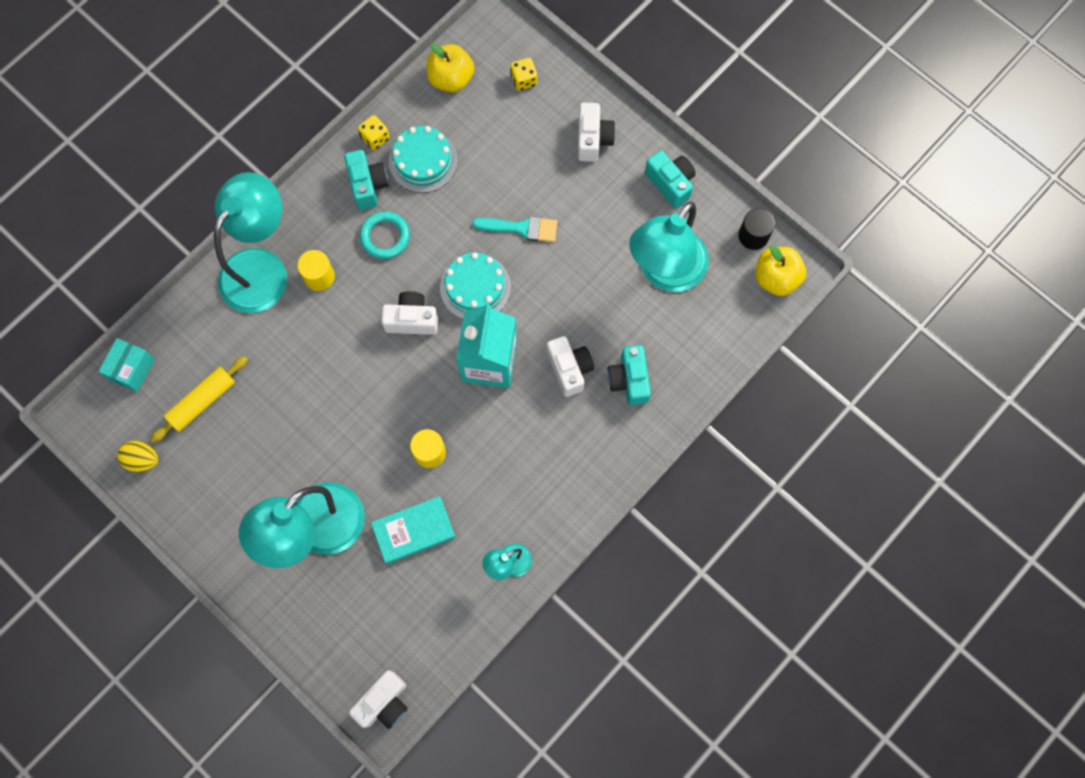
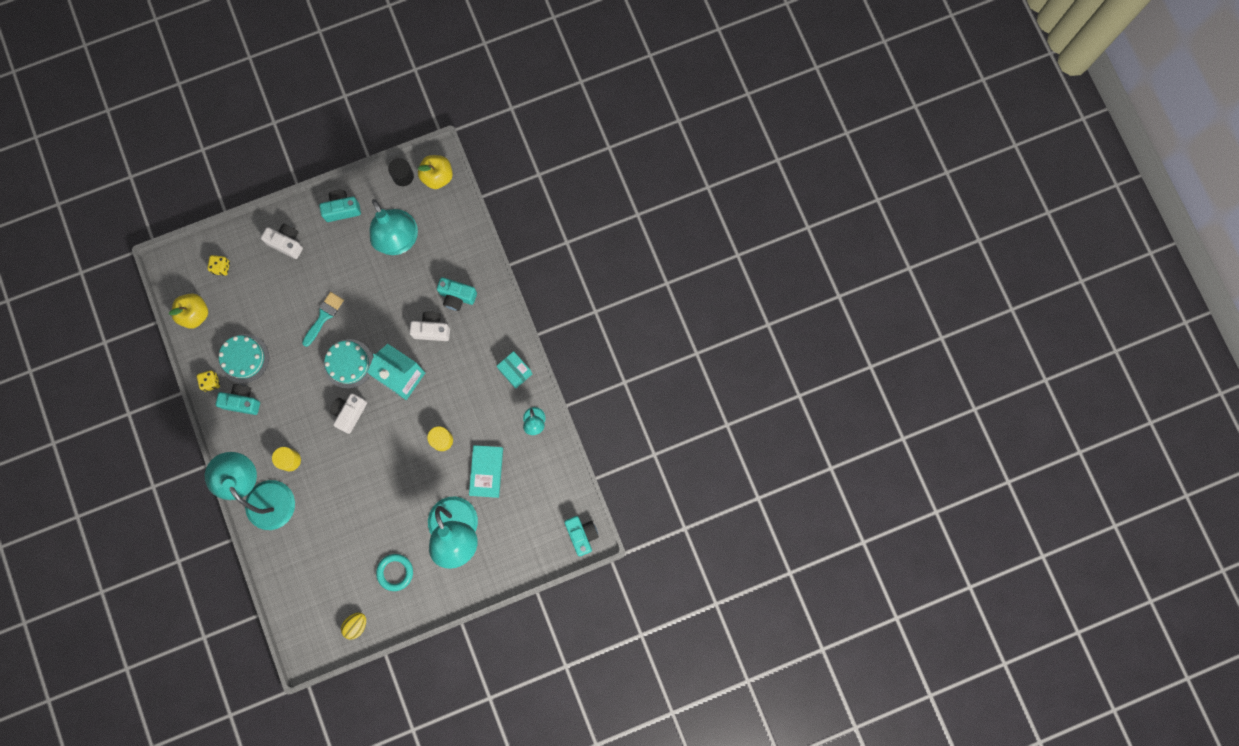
camera: 65 degrees left, 5 degrees up
(132, 369) = (291, 609): turquoise box -> turquoise box (515, 371)
(202, 401) = (336, 571): yellow rolling pin -> none
(384, 702) = (582, 535): white camera -> turquoise camera
(385, 236) = (284, 406): turquoise ring -> turquoise ring (395, 572)

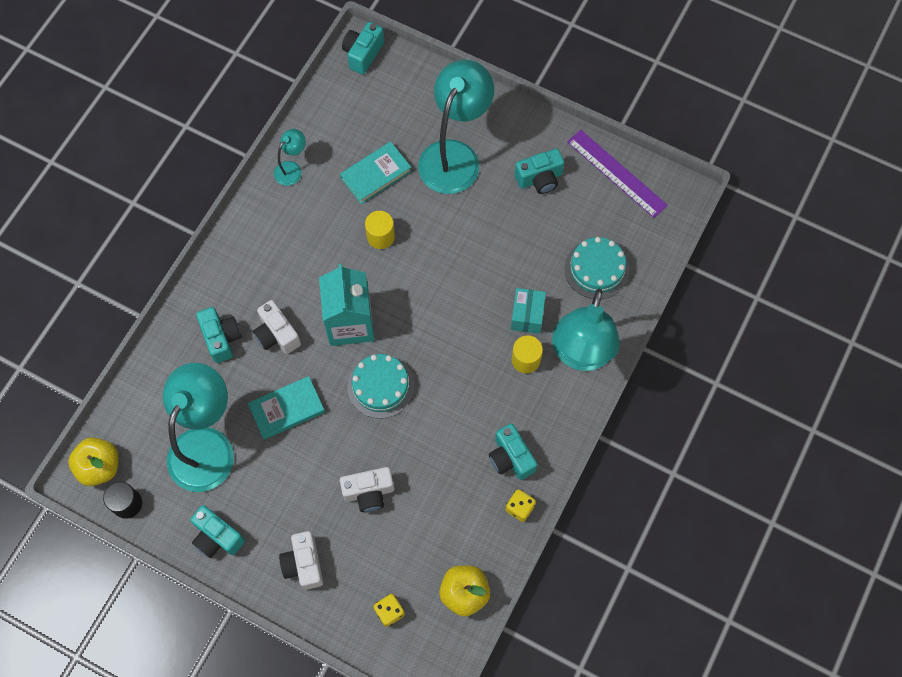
camera: 130 degrees left, 10 degrees down
(244, 358) = (466, 496): turquoise cake -> turquoise cake (596, 269)
(324, 316) = (352, 453): turquoise brush -> none
(349, 413) = (429, 342): white camera -> white camera (369, 492)
(356, 625) = (616, 173): yellow egg -> purple ruler
(381, 301) = (287, 409): none -> turquoise book
(395, 572) = (540, 179): turquoise ring -> turquoise camera
(515, 371) = (255, 224): turquoise box -> turquoise box (527, 316)

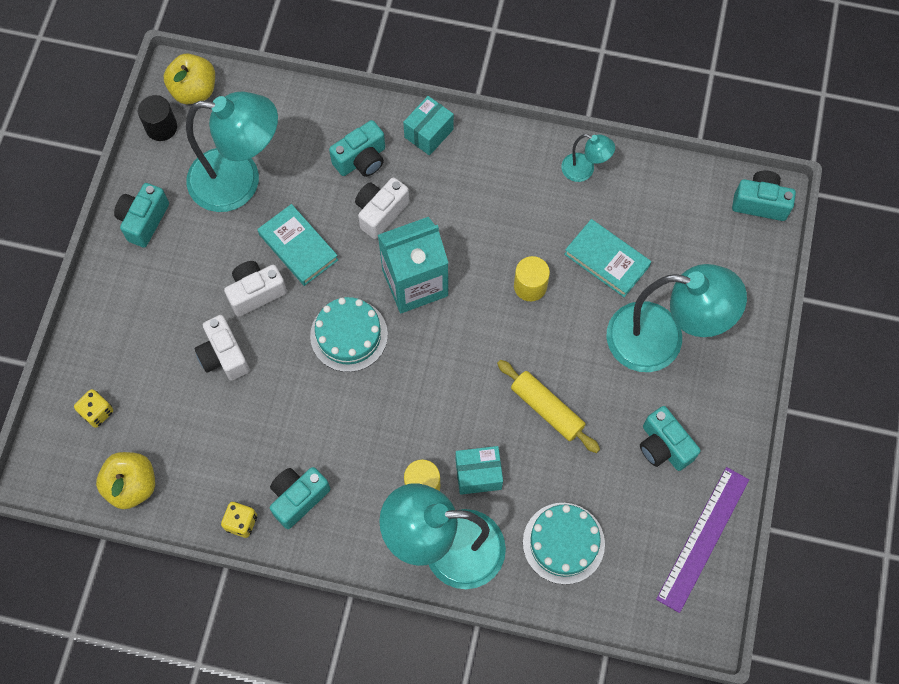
camera: 75 degrees right, 0 degrees up
(215, 278) = (428, 133): none -> turquoise box
(304, 564) = (132, 312): white camera -> white camera (256, 293)
(487, 252) = (546, 409): none -> yellow rolling pin

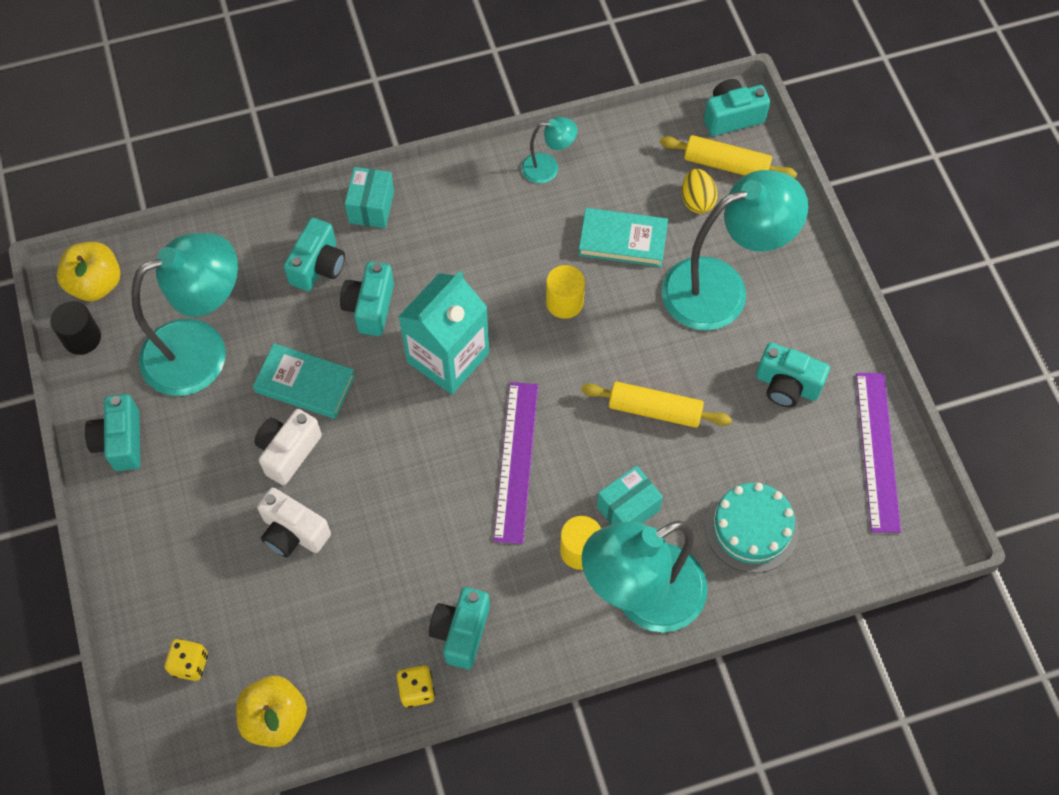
camera: 30 degrees left, 5 degrees down
(349, 335) = (412, 443): turquoise cake -> none
(380, 212) = (370, 307): white camera -> turquoise camera
(417, 391) = (516, 461): none -> purple ruler
(687, 258) = (697, 201): none -> yellow egg
(729, 241) = (726, 165): none -> yellow rolling pin

